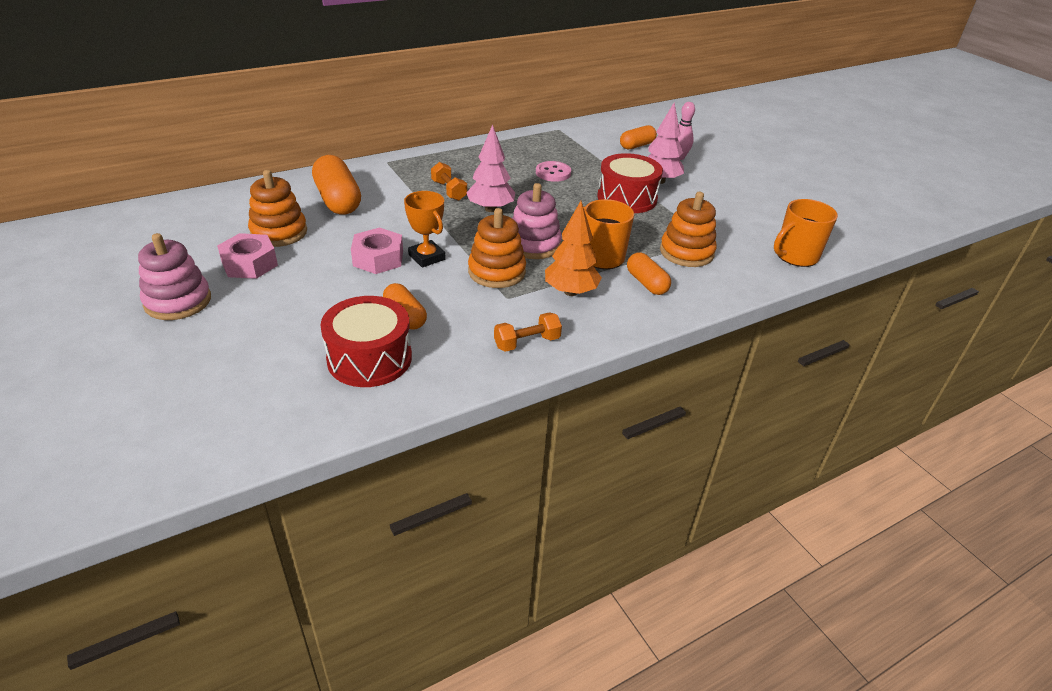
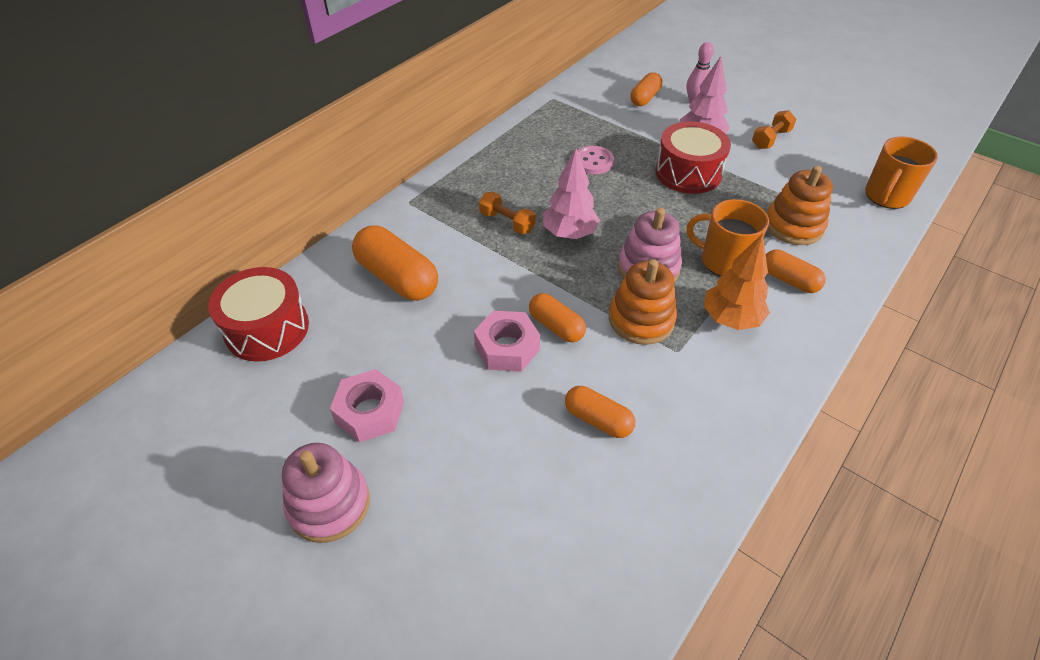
camera: 20 degrees left, 10 degrees up
(279, 232) = (367, 351): orange stacking toy -> none
(369, 358) = (607, 495): red drum -> red drum (267, 329)
(427, 257) = (556, 326): orange trophy -> orange capsule
(527, 342) = (742, 405): orange dumbbell -> orange dumbbell (770, 139)

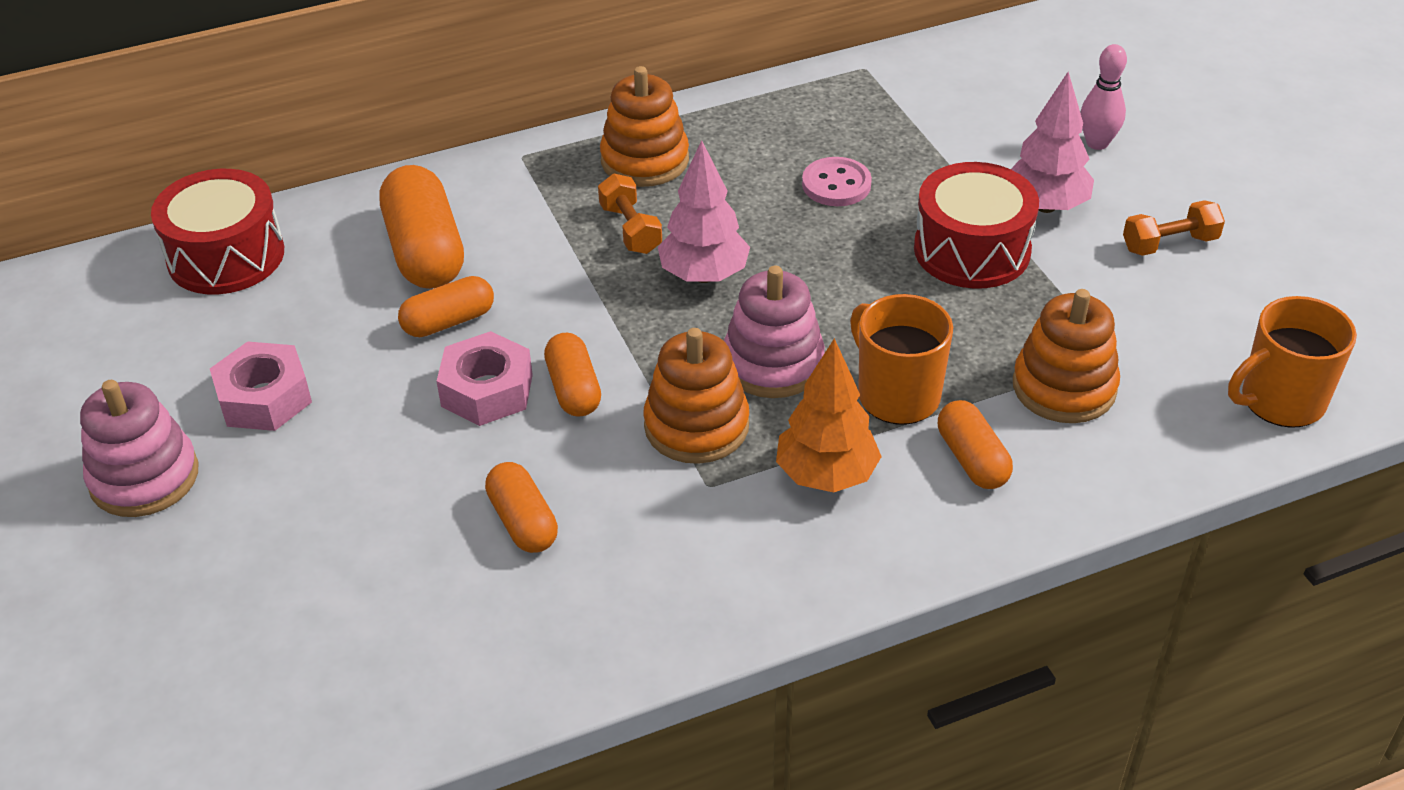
camera: 30 degrees right, 5 degrees down
(481, 182) = (645, 160): none -> orange stacking toy
(645, 98) = (1017, 111): orange capsule -> orange capsule (448, 321)

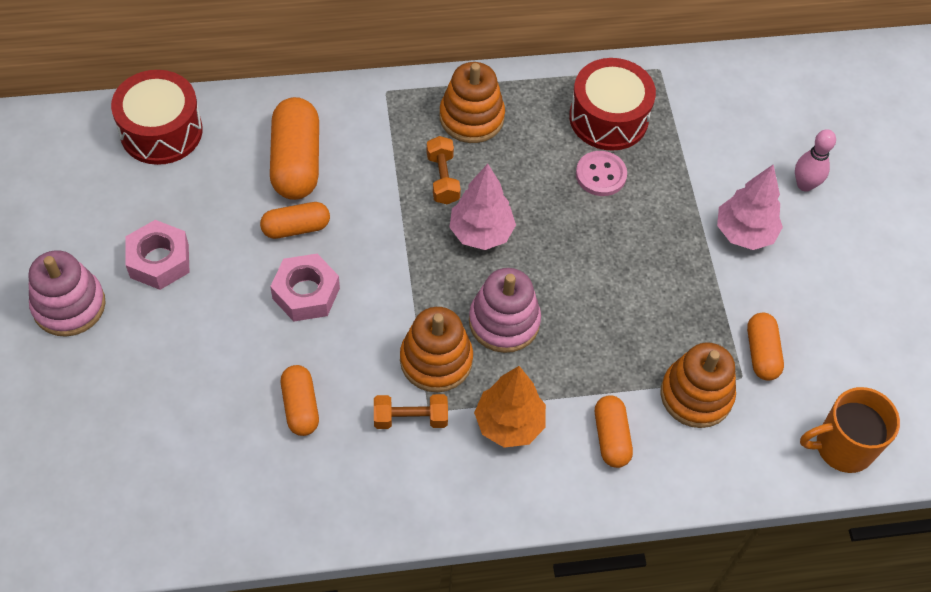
camera: 10 degrees right, 15 degrees up
(574, 389) = (363, 308): orange capsule -> orange capsule (761, 353)
(896, 395) = (579, 371): orange mug -> none
(972, 250) = (676, 259): red drum -> red drum (608, 118)
(1169, 244) = (820, 291): orange dumbbell -> orange dumbbell (410, 418)

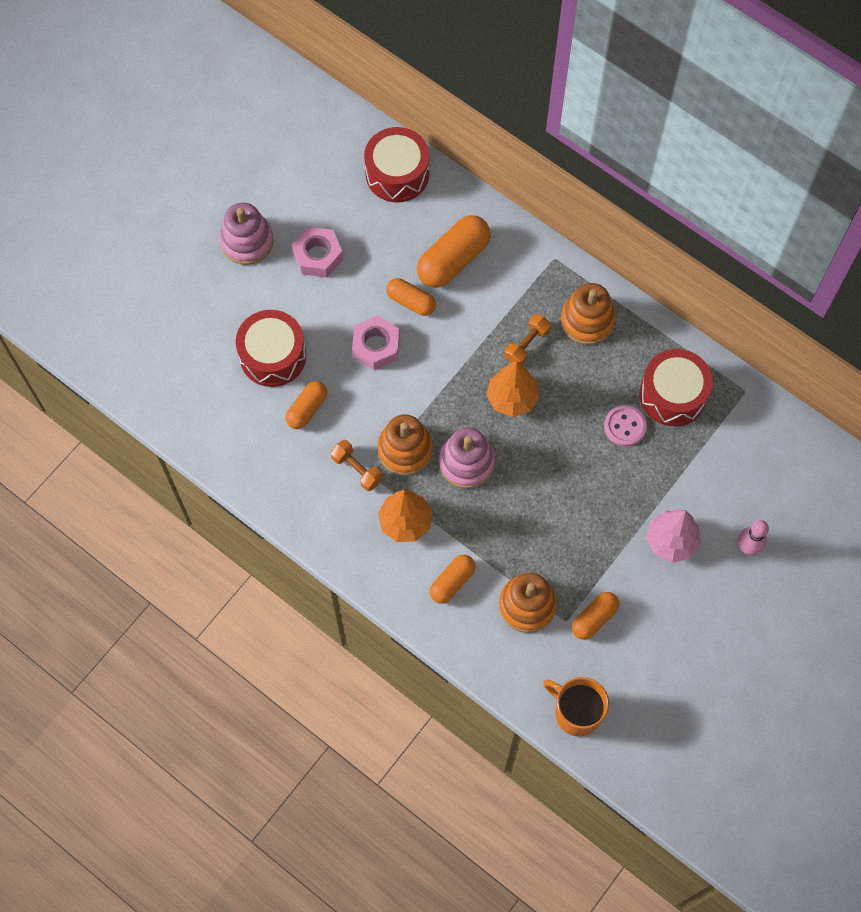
camera: 50 degrees right, 10 degrees up
(211, 387) = (273, 356): none -> red drum
(481, 233) = (512, 398): pink tree -> orange tree

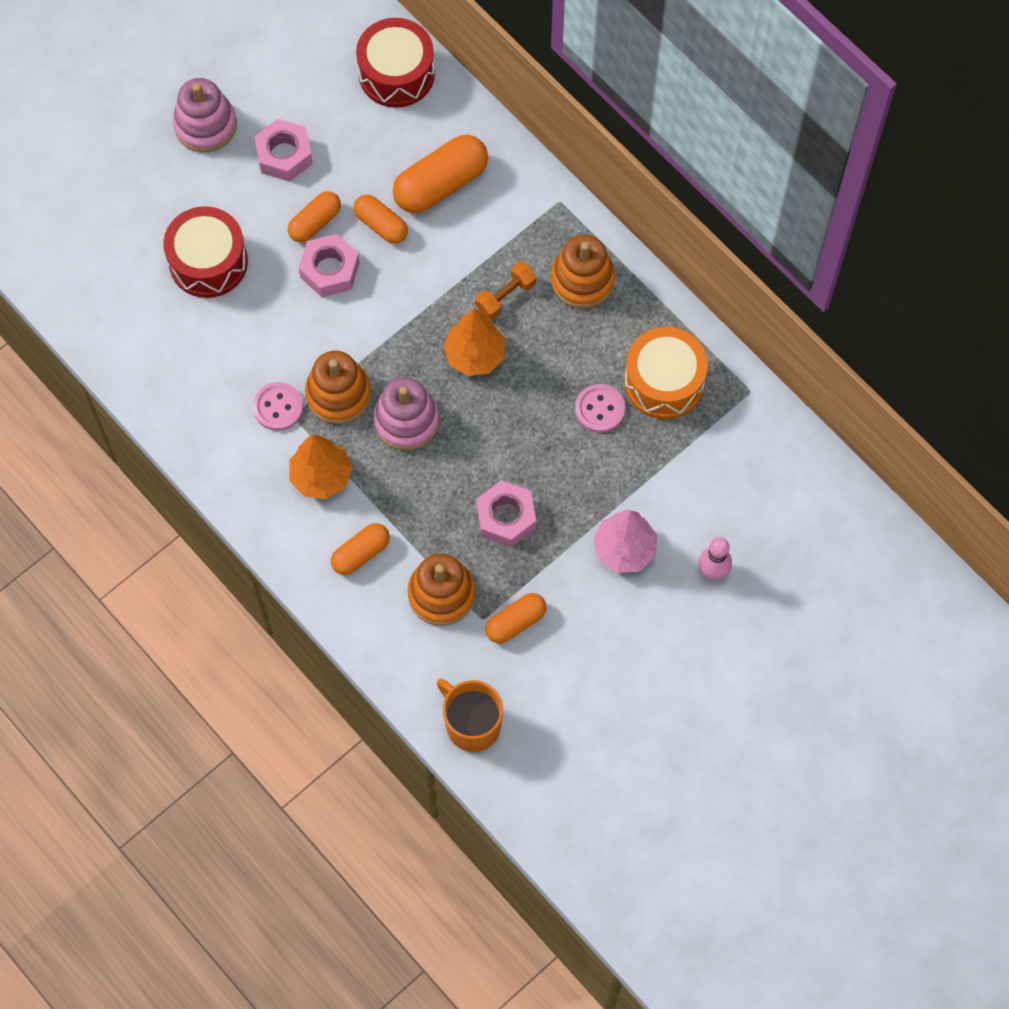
camera: 10 degrees right, 0 degrees up
(307, 409) = (235, 329): orange capsule -> orange capsule (315, 222)
(357, 469) = (278, 407): orange dumbbell -> pink button
(567, 530) = (506, 517): none -> pink nut
(672, 395) = (664, 382): red drum -> orange drum

